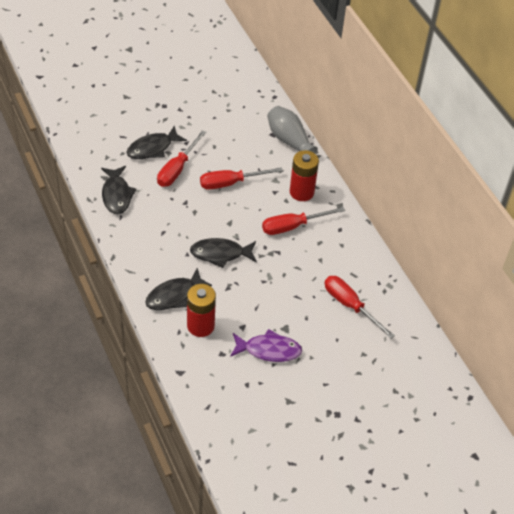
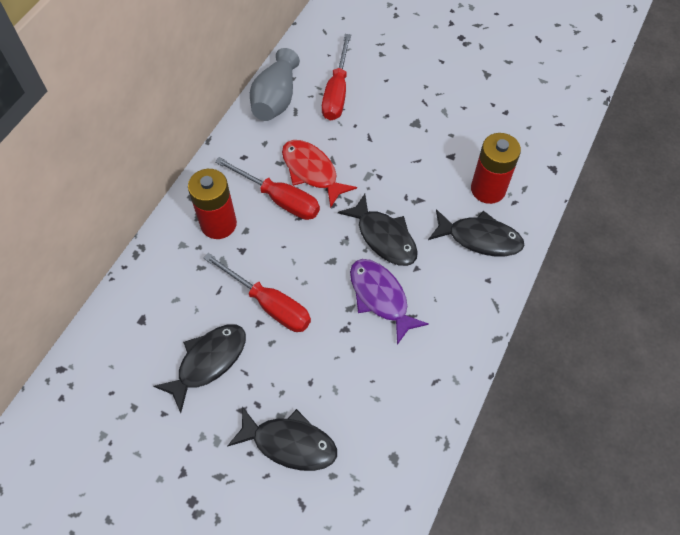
camera: 125 degrees left, 10 degrees up
(117, 195) = (407, 416): black fish -> black fish (208, 362)
(177, 169) = (300, 381): red screwdriver -> none
(269, 350) = (453, 119): purple fish -> purple fish (380, 297)
(289, 140) = (138, 293): grey vase -> grey vase (276, 99)
(298, 252) = (312, 171): none -> red fish

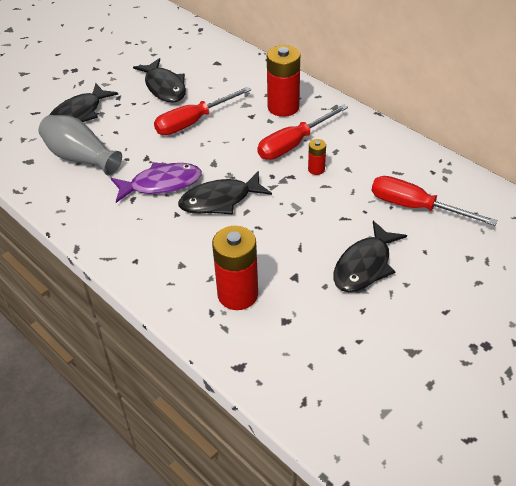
camera: 110 degrees right, 15 degrees down
(276, 99) = (418, 162): grey vase -> grey vase (80, 157)
(312, 171) = (316, 169): red fish -> red battery
(480, 238) = (183, 268): black fish -> black fish (364, 265)

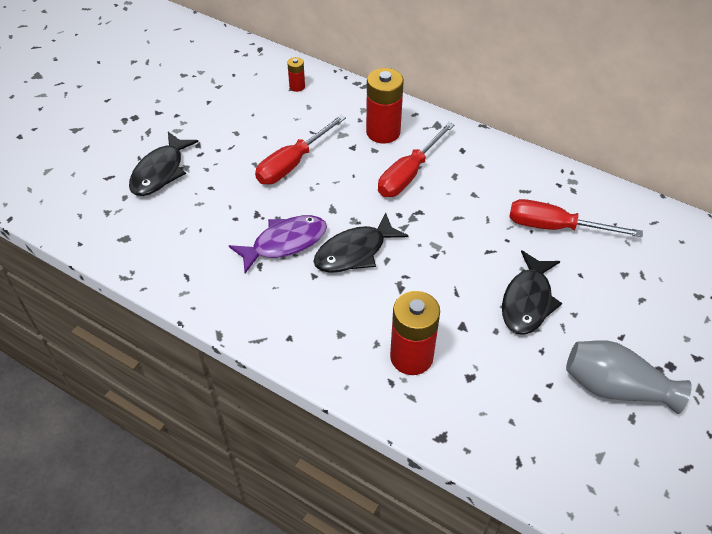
camera: 15 degrees left, 5 degrees up
(80, 157) = (183, 225): grey vase -> grey vase (616, 387)
(164, 87) = (245, 125): black fish -> none
(316, 169) = (442, 200): red battery -> red battery (297, 86)

